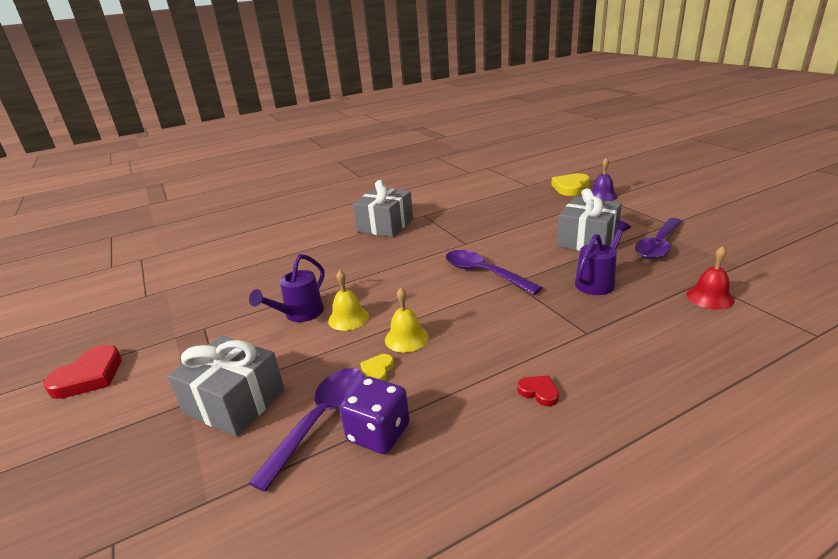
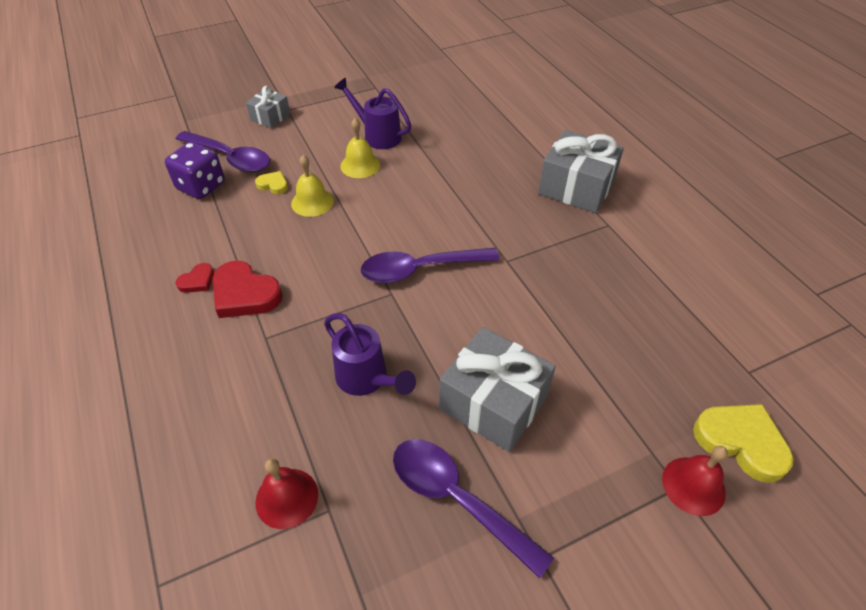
camera: 90 degrees right, 20 degrees up
(89, 376) = (330, 51): red heart -> red heart (245, 294)
(235, 402) = (270, 117): grey gift -> grey gift, size x0.55
(484, 273) = (420, 269): purple spoon -> purple spoon turned 150 degrees counterclockwise
(602, 196) = (693, 485): purple bell -> red bell

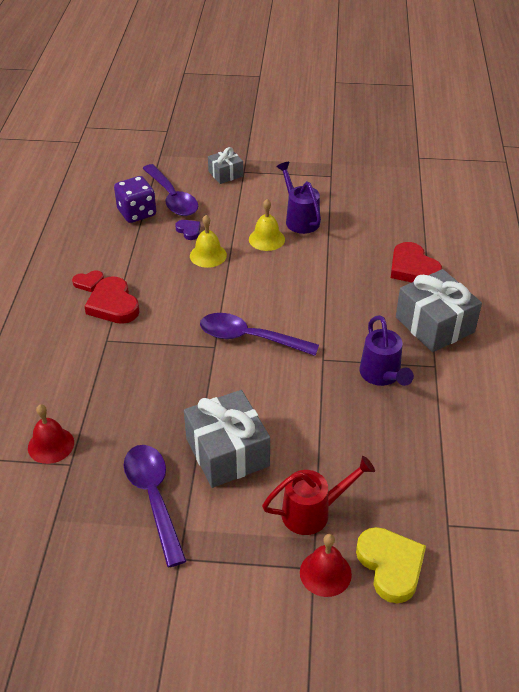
camera: 30 degrees right, 5 degrees down
(273, 185) = (189, 231): yellow heart -> purple heart
(366, 379) = (153, 397): purple watering can -> purple watering can (382, 375)
(515, 144) = (413, 268): none -> red heart
(627, 425) = (312, 512): none -> red watering can

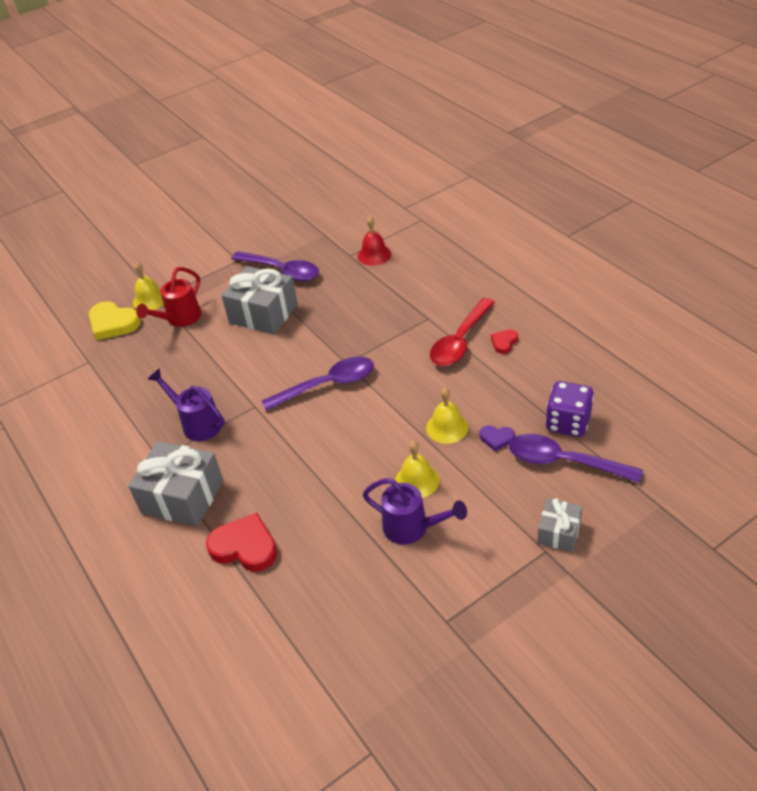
camera: 145 degrees right, 0 degrees up
(113, 304) = (460, 341): red heart -> red spoon
(325, 573) = (150, 300): red bell -> yellow bell

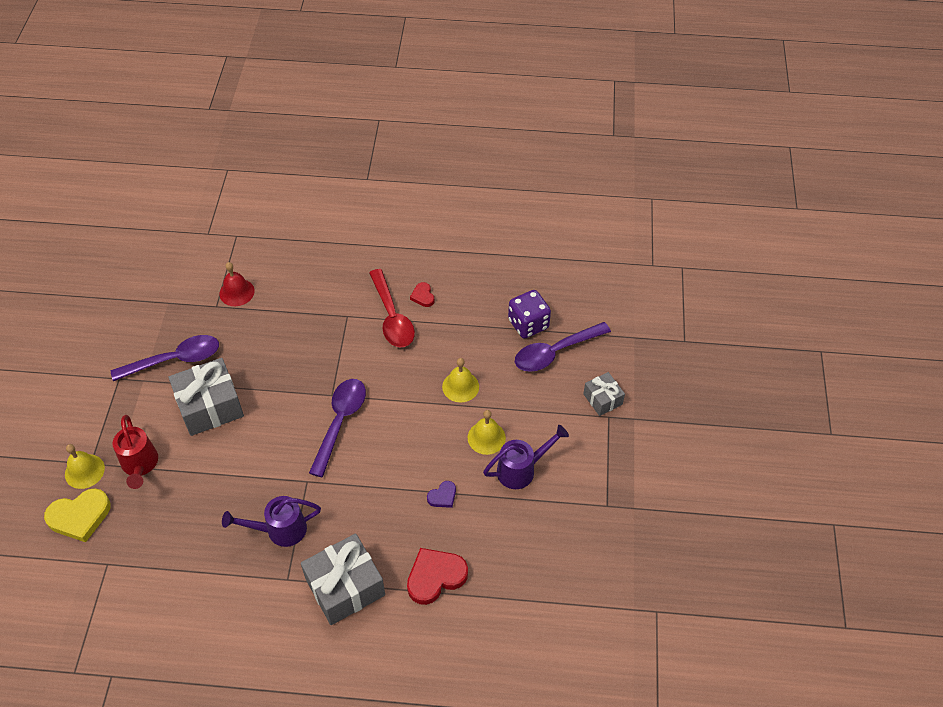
camera: 55 degrees left, 10 degrees up
(496, 438) = (499, 369): purple heart -> purple heart (442, 496)

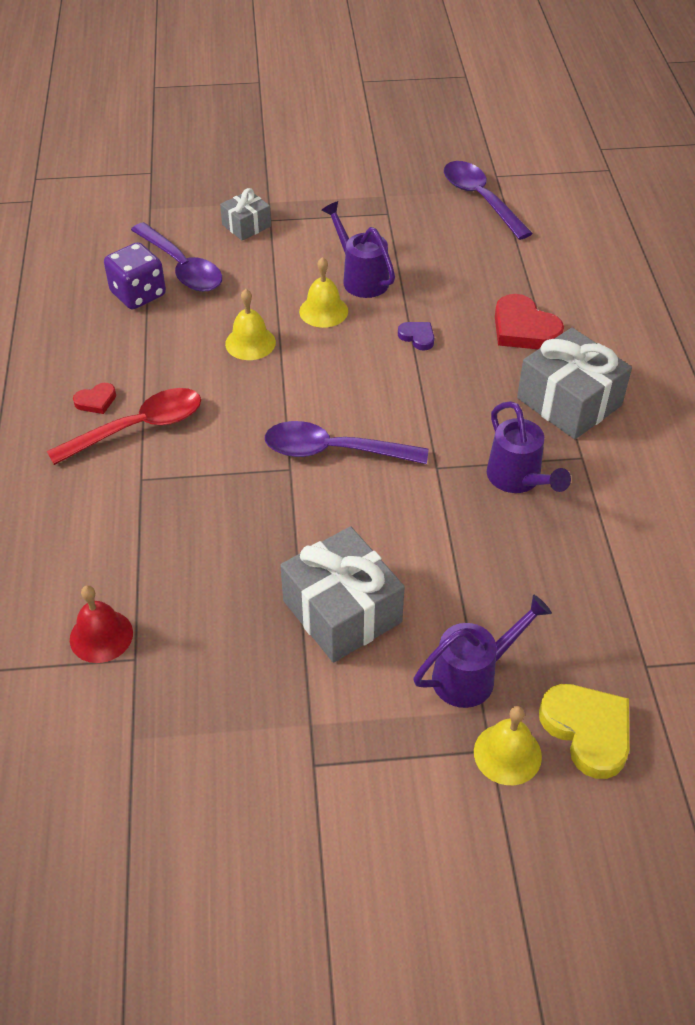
camera: 100 degrees left, 5 degrees down
(140, 465) = (472, 675): red watering can -> purple watering can
(175, 360) = (259, 688): purple spoon -> purple spoon (480, 199)

